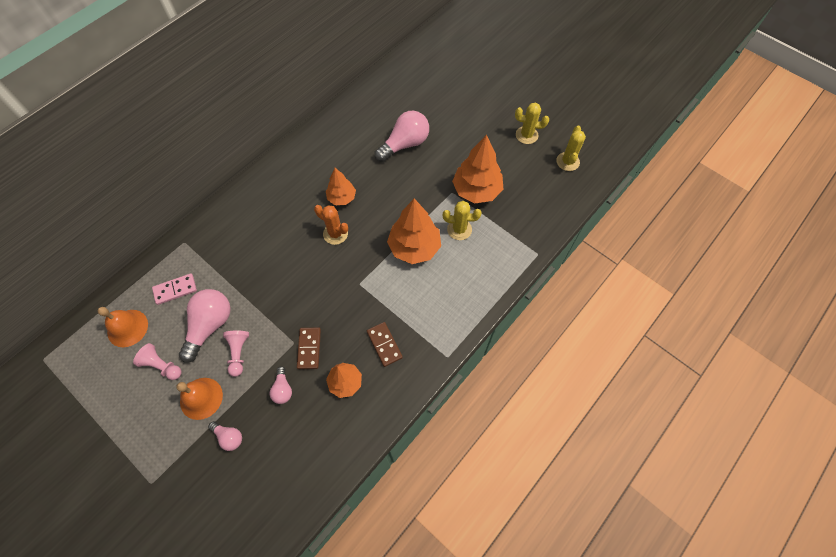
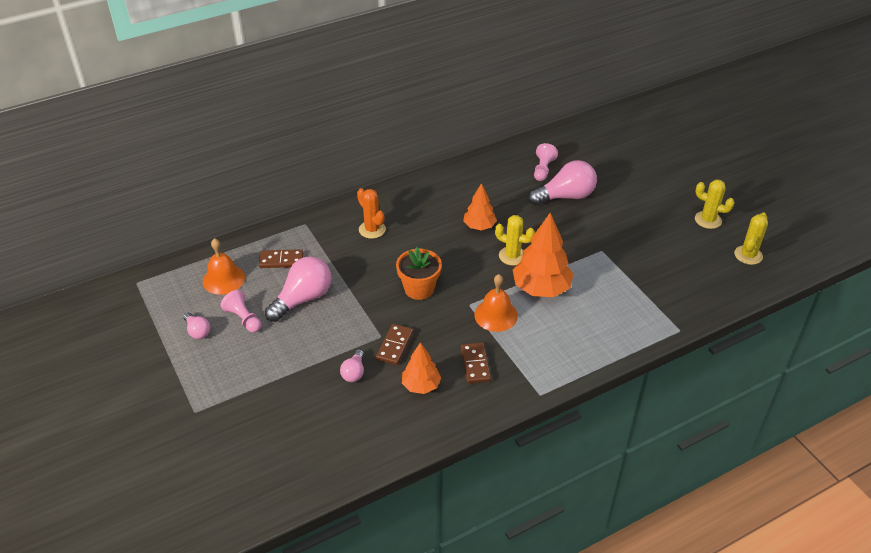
camera: 20 degrees right, 20 degrees down
(175, 290) = (281, 260): pink domino -> brown domino
(201, 398) = (270, 356): orange bell -> orange bell (496, 315)
(229, 437) = (284, 397): pink light bulb -> pink light bulb (197, 331)
(238, 353) = (322, 329): pink pawn -> pink pawn (543, 169)
(311, 281) = (419, 289): none -> orange flower pot
(335, 234) = (460, 255): orange cactus -> orange cactus (372, 229)
(459, 229) = (597, 285): yellow cactus -> yellow cactus (512, 256)
(476, 190) = (630, 256): orange tree -> none

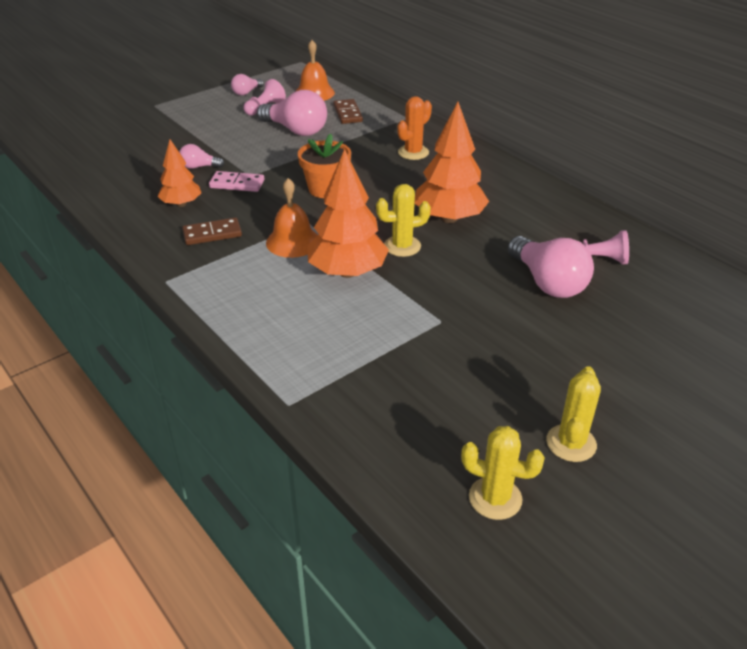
camera: 80 degrees right, 5 degrees down
(394, 346) = (237, 184): brown domino -> pink domino
(479, 226) = (449, 218): orange tree -> orange tree, size x1.68
(512, 256) = (402, 246): yellow cactus -> yellow cactus turned 60 degrees clockwise

